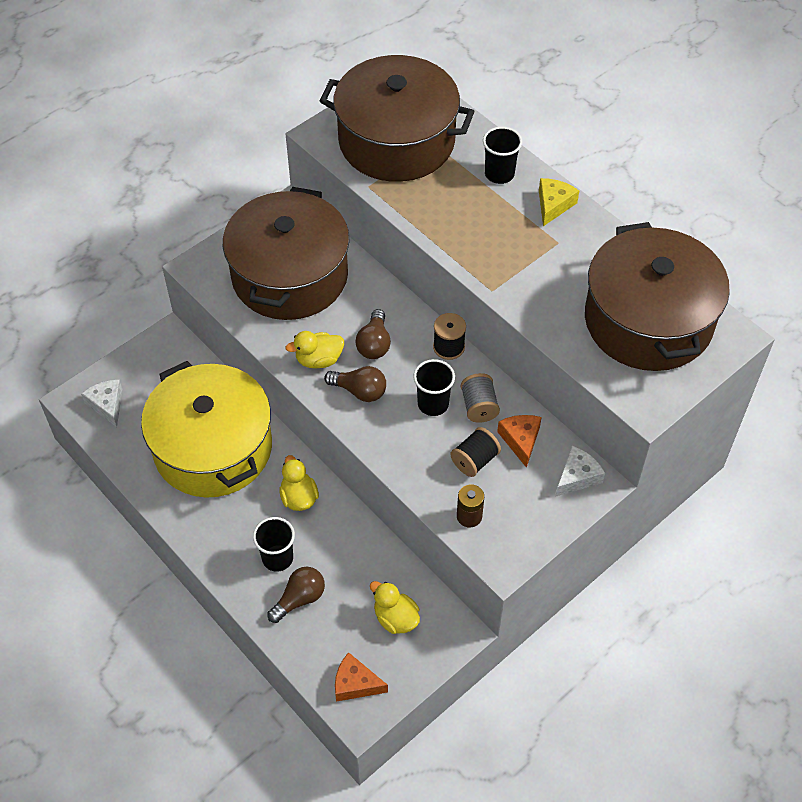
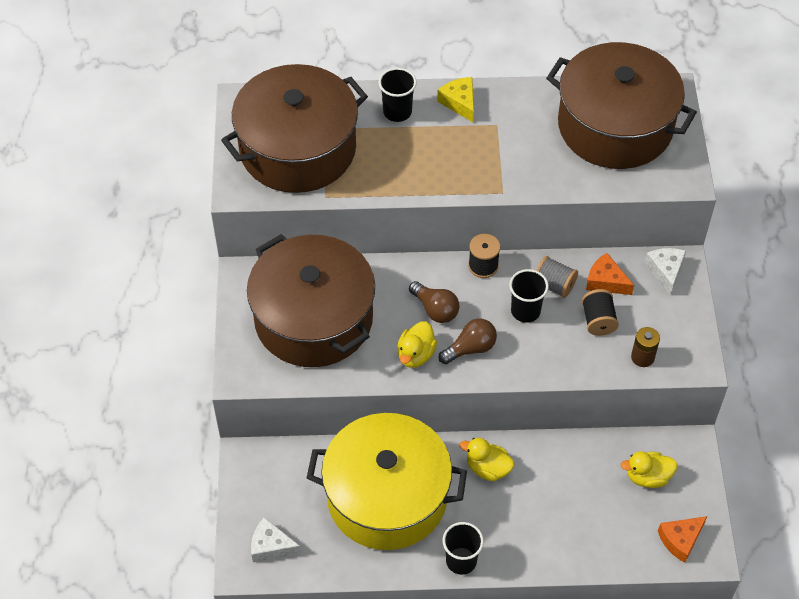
camera: 50 degrees left, 0 degrees up
(277, 558) = (530, 519): black cup -> black cup (461, 561)
(299, 599) = (578, 528): brown light bulb -> none

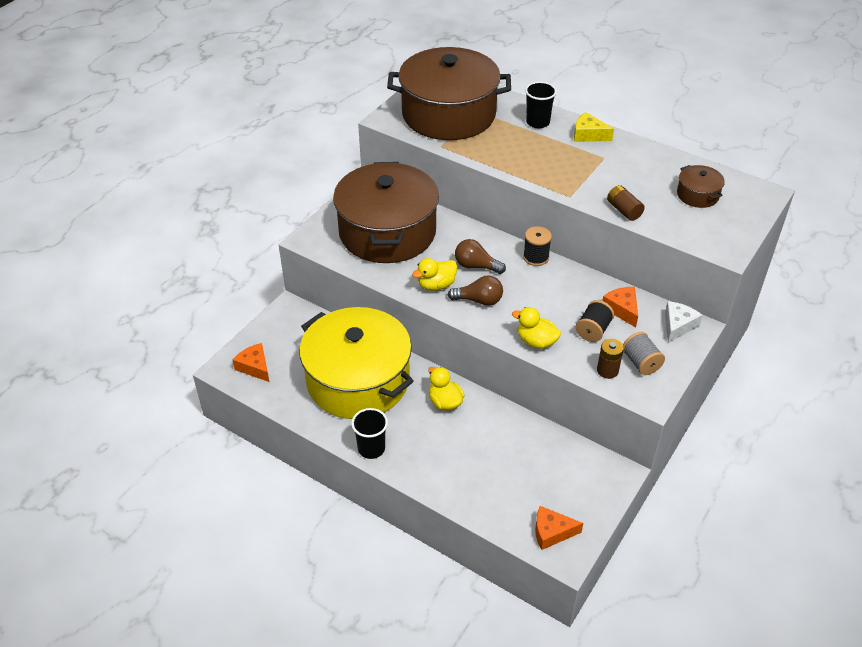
camera: 35 degrees right, 10 degrees down
(271, 546) = (255, 367): white cheese -> orange cheese
(435, 309) = (476, 266): brown light bulb -> brown light bulb turned 120 degrees clockwise
(459, 102) = (588, 135): yellow cheese -> yellow cheese turned 75 degrees counterclockwise
(525, 311) = (541, 298): black cup -> none
(554, 285) = (578, 293): grey spool -> grey spool (641, 363)
(564, 182) = (623, 210): none -> brown battery
(615, 126) = (697, 195): brown pot -> brown pot, size x0.41
(647, 477) = (563, 474): yellow duck -> yellow duck (536, 341)

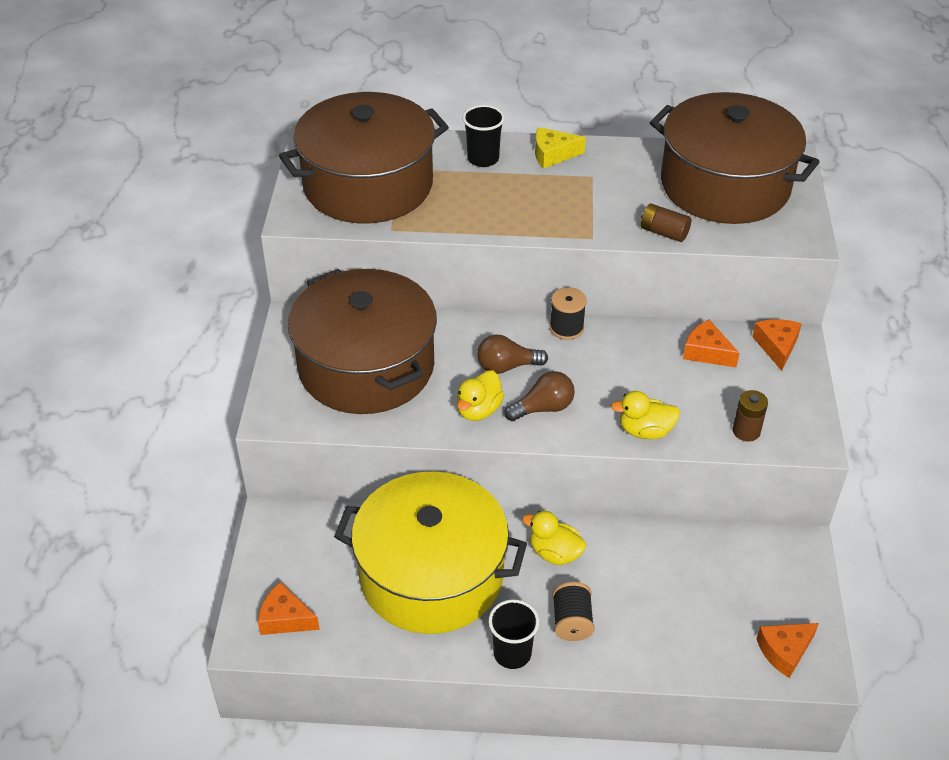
camera: 30 degrees left, 0 degrees up
(593, 330) = (695, 390): black spool -> black spool (572, 622)
(641, 363) = (772, 406): grey spool -> none
(678, 325) = (777, 346): white cheese -> orange cheese
(697, 195) = (725, 185): brown pot -> brown pot, size x2.47

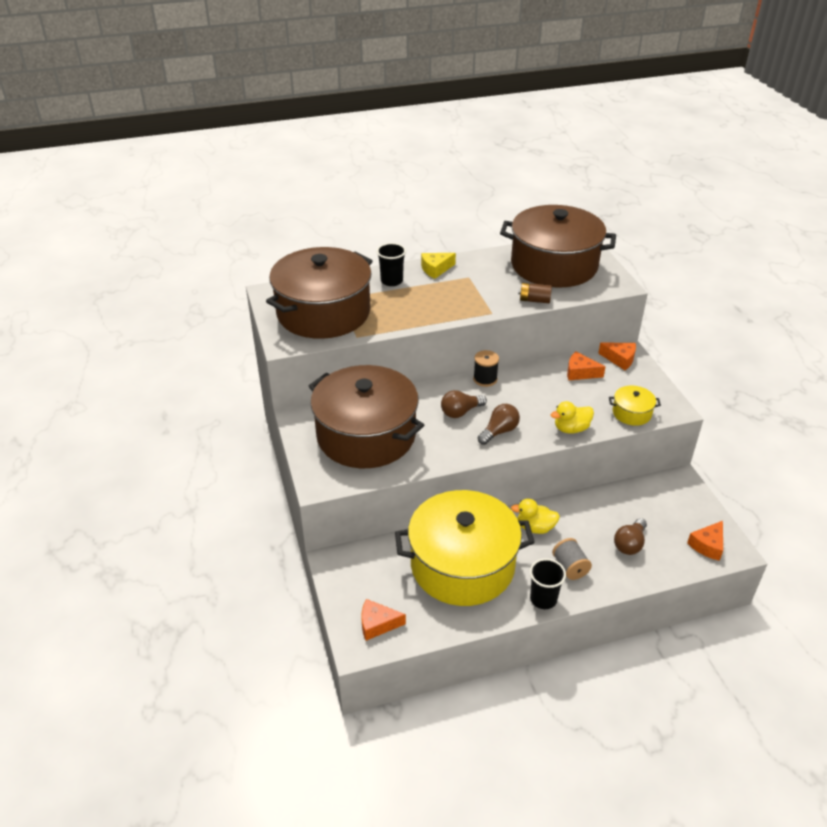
camera: 20 degrees left, 5 degrees down
(478, 410) = (458, 443): yellow duck -> none
(572, 622) = (570, 567): black spool -> grey spool
(673, 615) = (629, 544): none -> brown light bulb
(746, 431) = (632, 413): brown battery -> yellow pot
(777, 346) = (620, 359): orange cheese -> orange cheese turned 135 degrees clockwise

